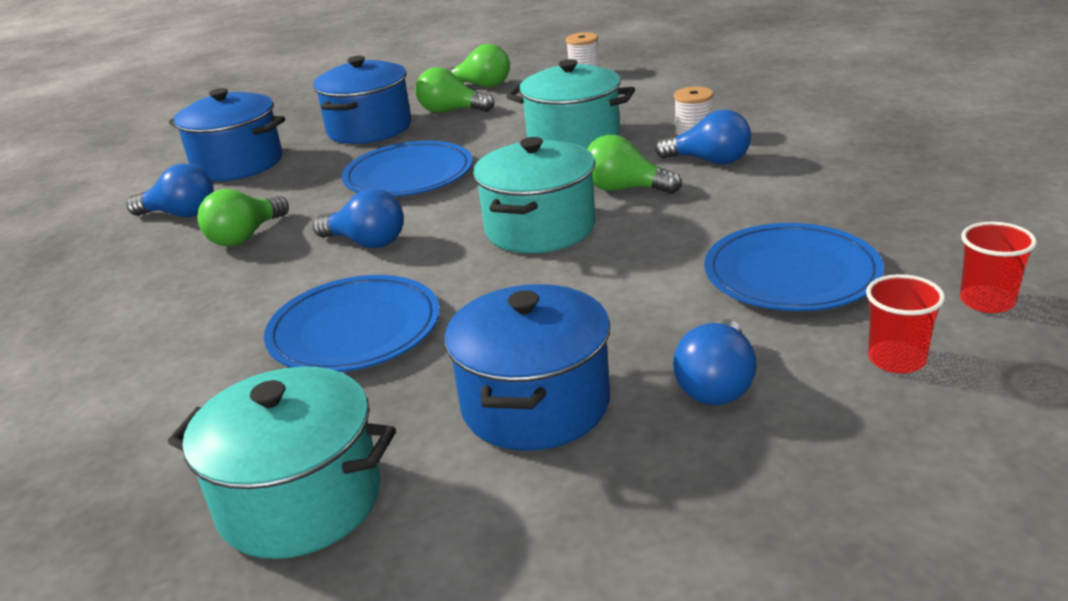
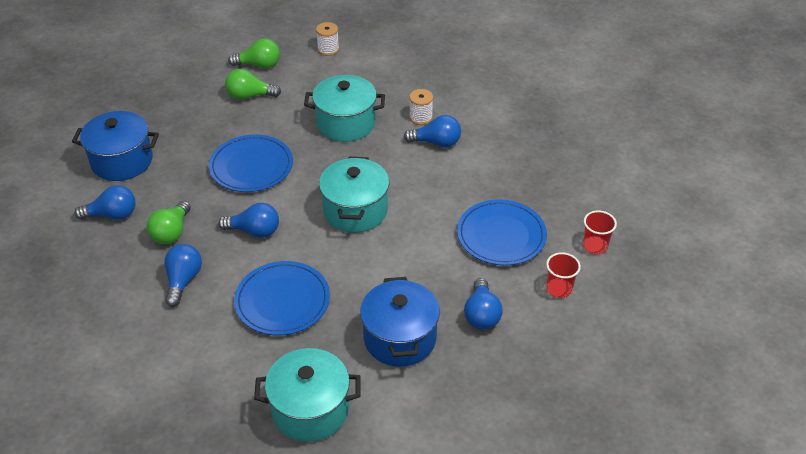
camera: 20 degrees left, 15 degrees up
(219, 291) = (183, 281): none -> blue light bulb
(369, 129) = (199, 118): blue pot -> none
(625, 189) = (394, 172): green light bulb -> none

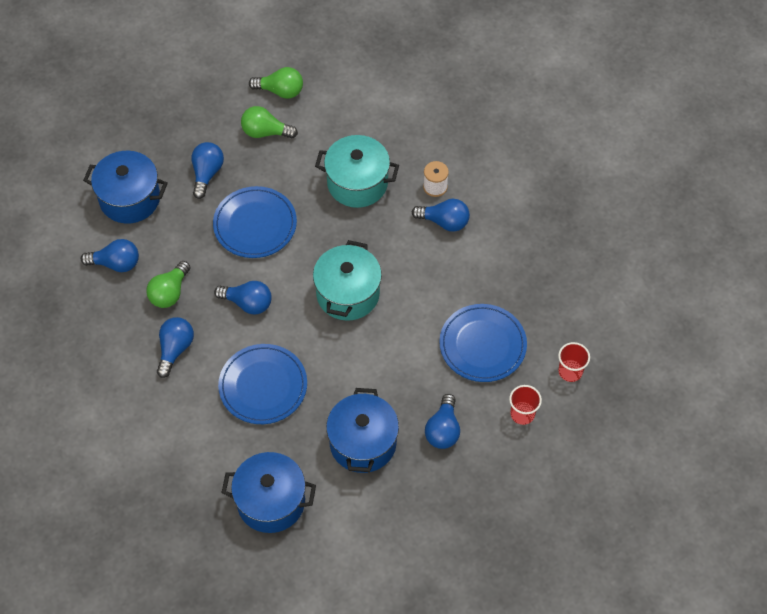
camera: 10 degrees right, 15 degrees up
(197, 133) = (207, 173): none -> blue light bulb
(310, 410) = (271, 502): turquoise pot -> blue pot
(328, 49) = (356, 79): white spool -> none

